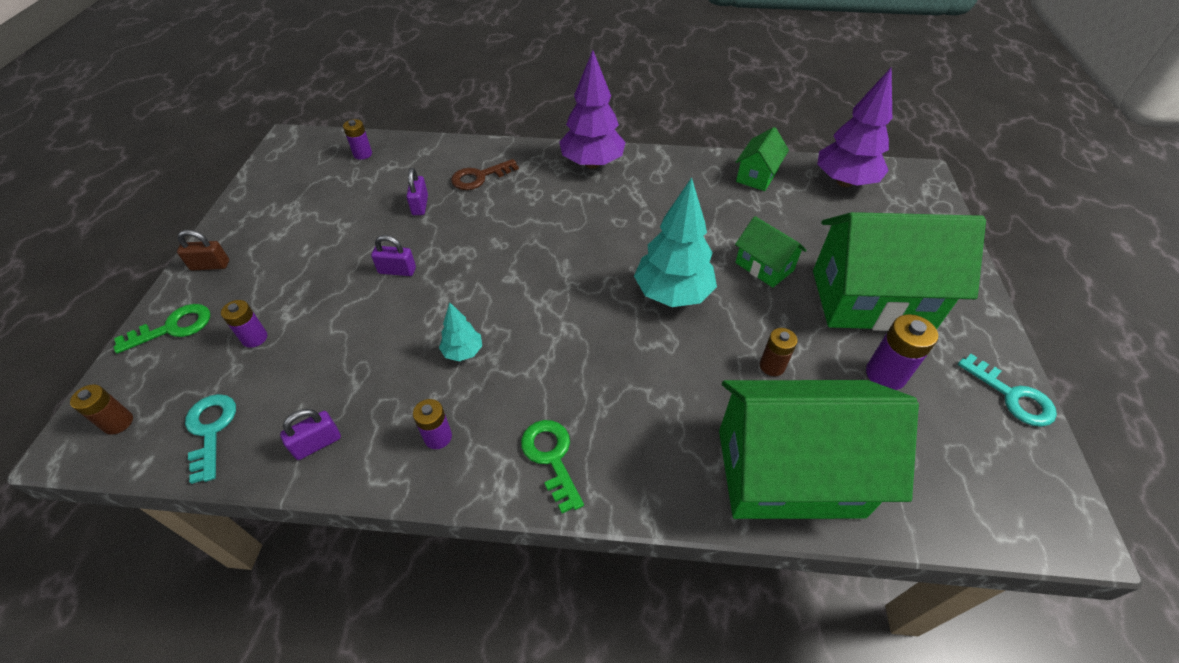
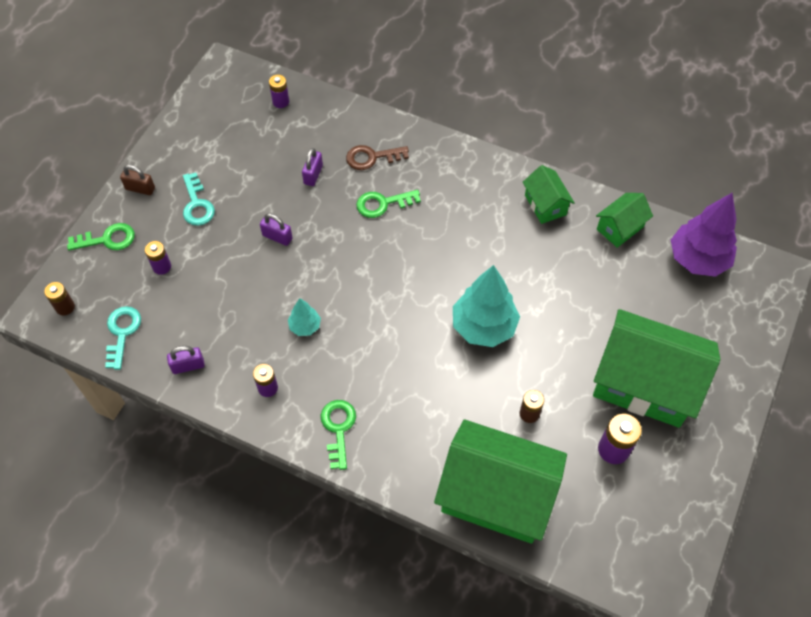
camera: 20 degrees right, 10 degrees up
(507, 212) = (382, 204): none -> green key
(592, 163) = (476, 170): purple tree -> none
(764, 267) = (572, 325): green house -> green house (545, 205)
(1012, 396) = (701, 499): turquoise key -> turquoise key (197, 204)

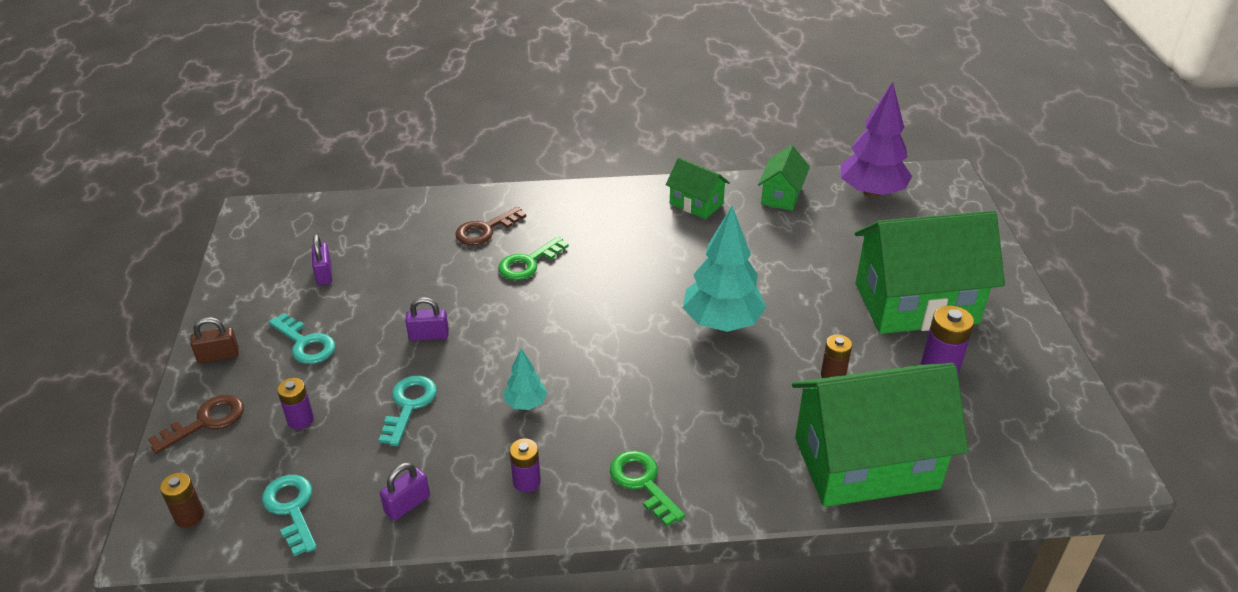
camera: 30 degrees left, 20 degrees down
(107, 239) = (206, 421): green key -> brown key
(232, 289) = (409, 405): none -> turquoise key
(281, 102) = (344, 219): purple battery -> none
(313, 175) = (429, 267): purple padlock -> purple padlock (324, 274)

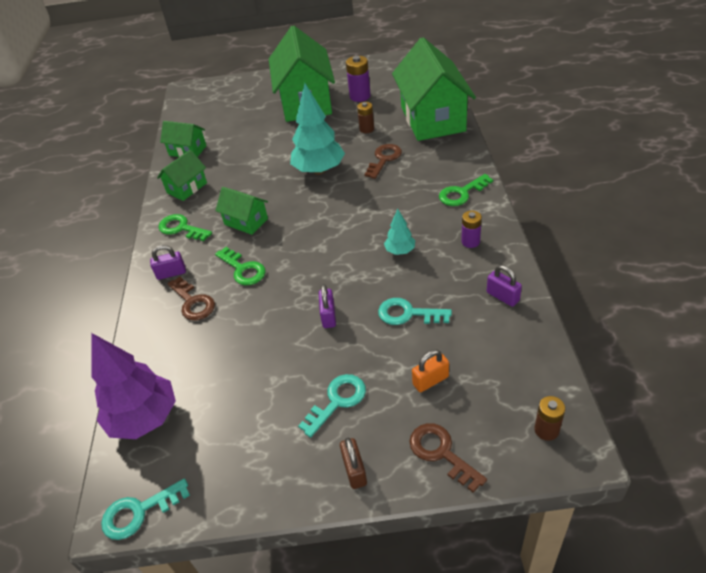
camera: 85 degrees left, 5 degrees up
(292, 509) = (522, 362): turquoise key -> turquoise key (139, 512)
(300, 419) = (430, 380): purple battery -> orange padlock
(324, 274) = (238, 411): purple padlock -> purple padlock (171, 273)
(615, 208) = (181, 228): none -> green key
(617, 259) = (246, 222): none -> green house
(745, 394) = (384, 159): none -> brown key
(871, 192) = (194, 116): purple tree -> purple tree (145, 418)

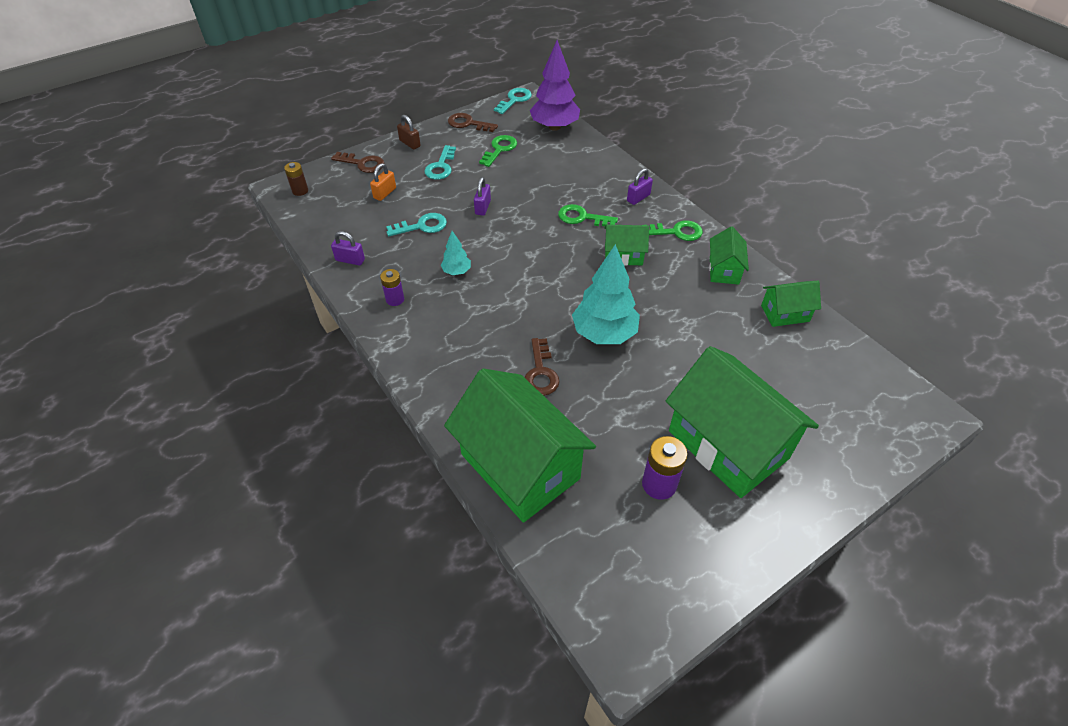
camera: 145 degrees right, 5 degrees up
(193, 302) = (596, 185): brown key -> brown key (468, 123)
(328, 316) = (482, 207): purple padlock -> purple padlock turned 45 degrees clockwise
(367, 129) = (598, 417): brown battery -> none
(461, 193) = (426, 351): green key -> green key (500, 149)

